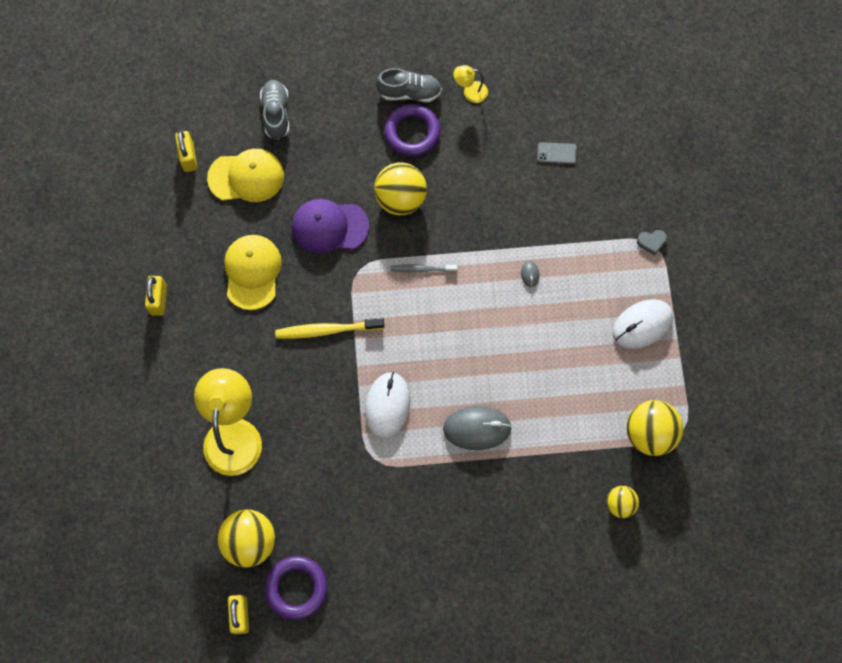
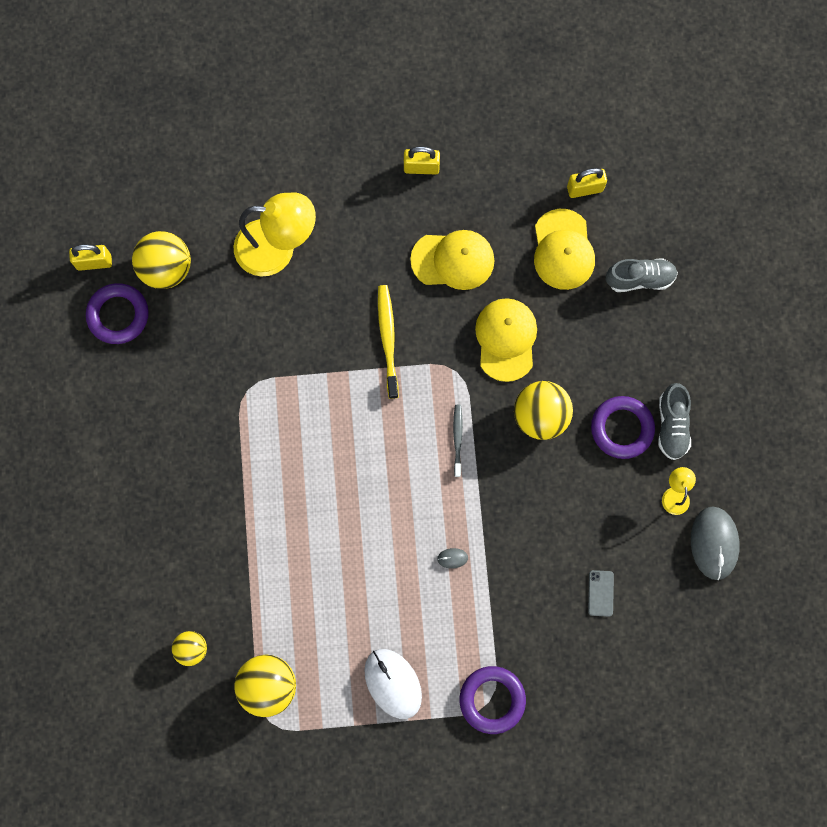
camera: 90 degrees right, 5 degrees up
(329, 226) = (506, 339): purple cap -> yellow cap
(387, 405) = (304, 403): white mouse -> none
(477, 428) = (278, 497): grey mouse -> grey mouse (714, 543)
(651, 242) = (492, 699): grey heart -> purple ring

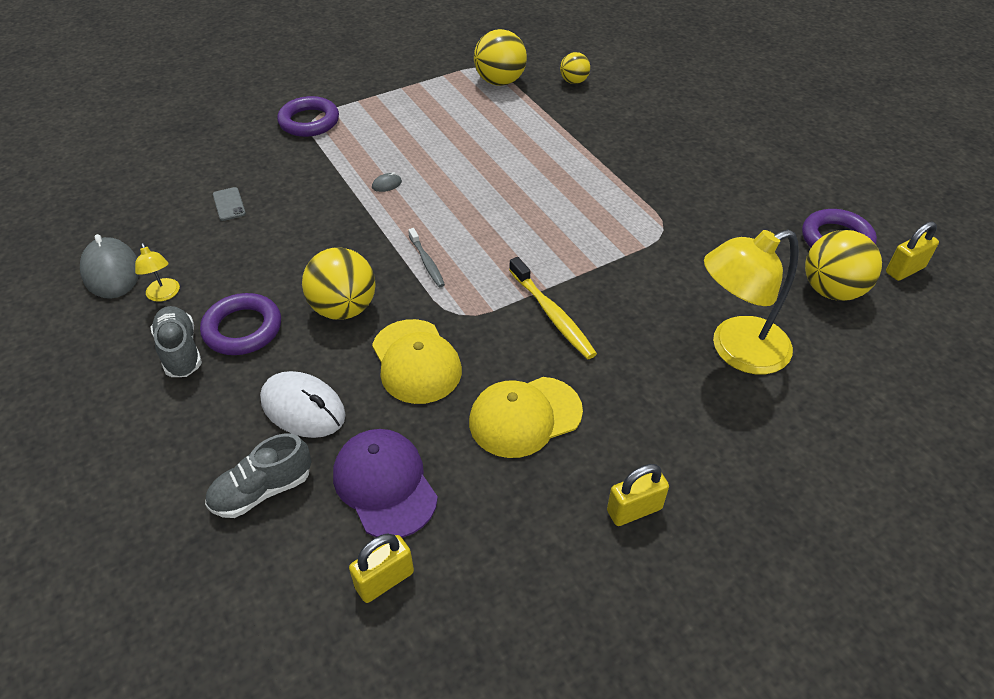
camera: 155 degrees right, 30 degrees down
(393, 683) = (399, 107): white mouse -> white mouse (303, 408)
(563, 250) = (385, 484): yellow cap -> purple cap

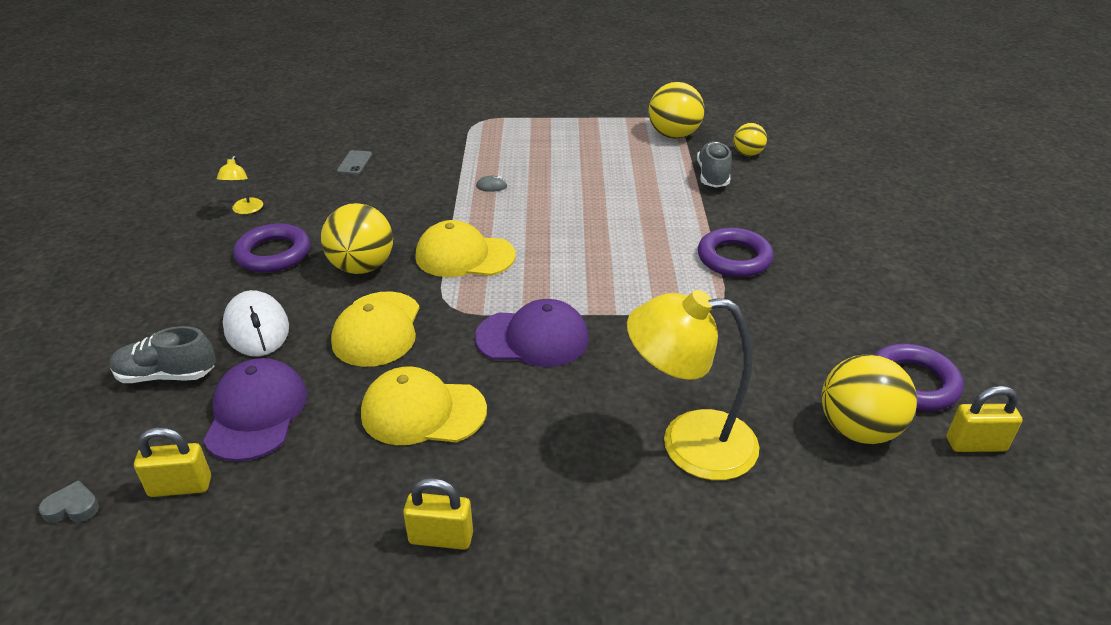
camera: 30 degrees right, 10 degrees down
(111, 271) = (227, 182): grey mouse -> none
(180, 351) = (215, 253): grey shoe -> grey shoe (713, 176)
(304, 649) = (72, 507): none -> grey heart
(309, 121) = (476, 122): purple ring -> purple ring (734, 258)
(427, 262) = (464, 256): grey toothbrush -> yellow cap
(552, 315) = (533, 338): yellow toothbrush -> purple cap

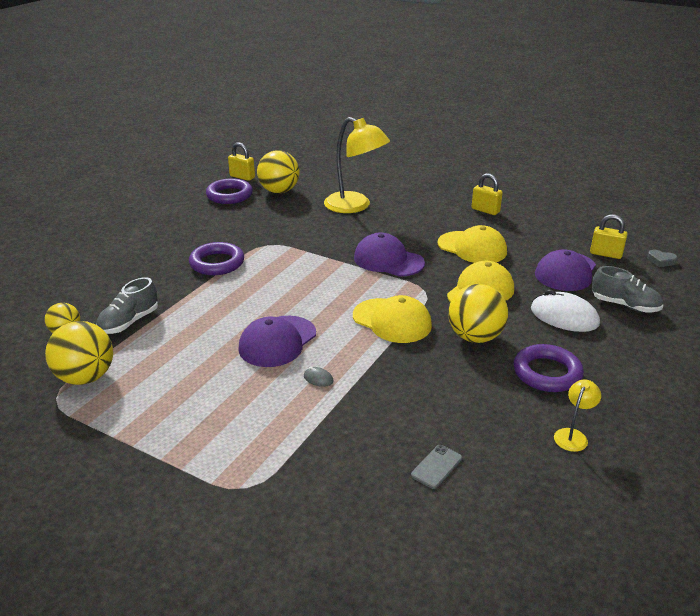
camera: 150 degrees left, 5 degrees down
(256, 328) = (564, 316): white mouse -> white mouse turned 60 degrees counterclockwise
(559, 202) = (277, 341): none -> purple cap

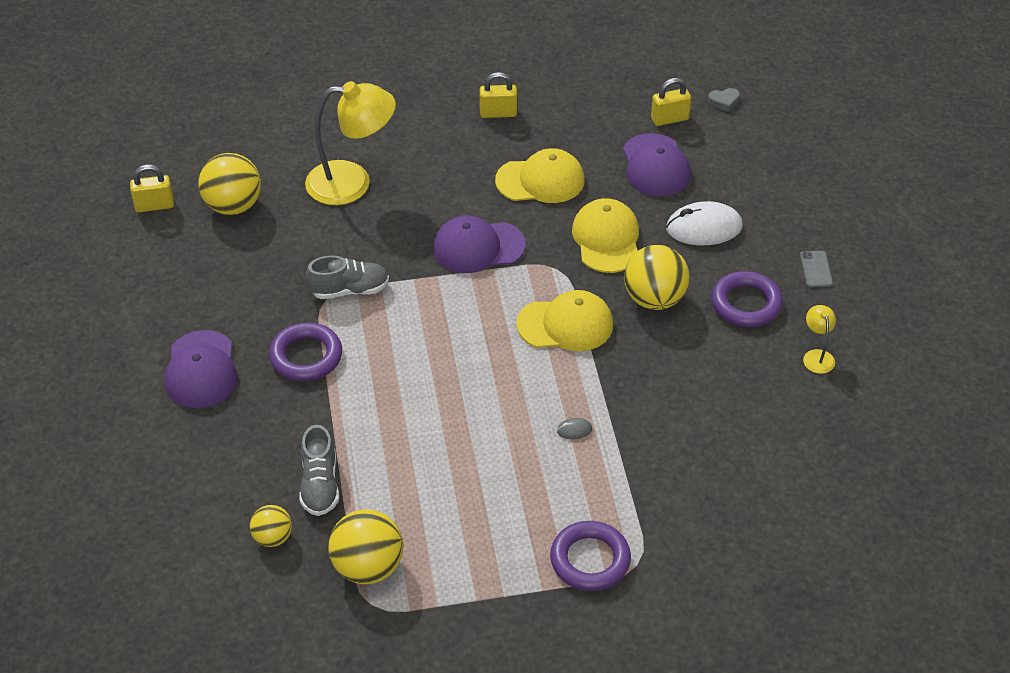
camera: 40 degrees left, 15 degrees up
(229, 195) = (181, 246): purple ring -> purple ring (590, 560)
(277, 341) = (491, 414): purple cap -> purple cap (201, 370)
(436, 466) = (751, 450): grey phone -> grey phone (816, 269)
(625, 305) = (740, 183): grey shoe -> grey shoe (349, 290)

